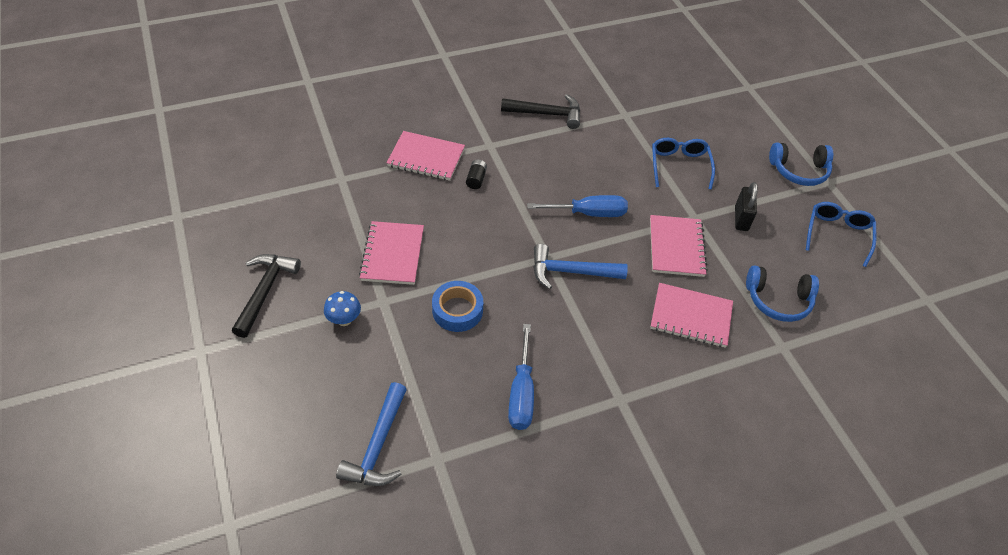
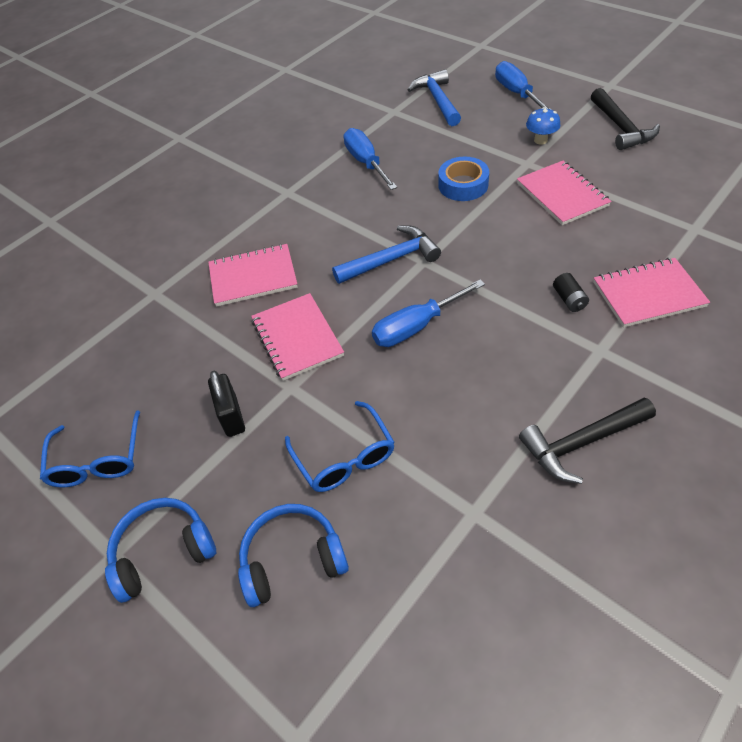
camera: 160 degrees right, 0 degrees up
(293, 399) = (517, 93): none -> blue screwdriver
(778, 300) = (165, 336): blue headphones -> blue headphones (292, 559)

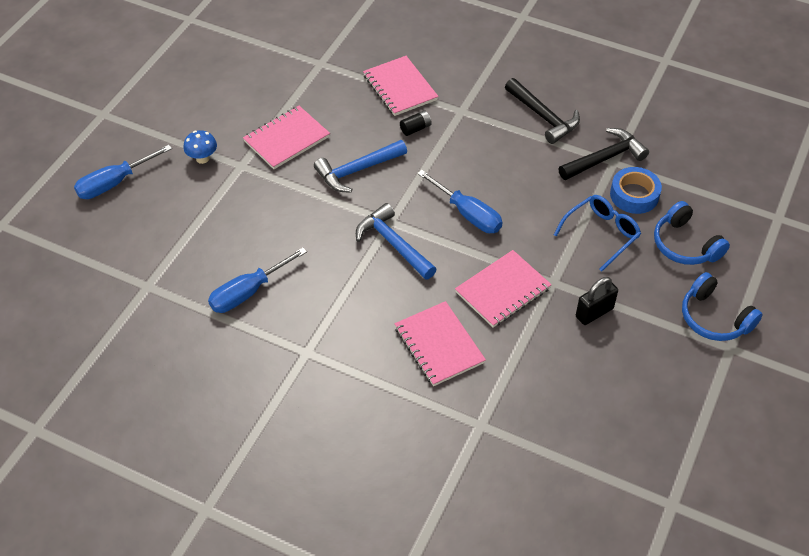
camera: 110 degrees left, 0 degrees up
(97, 461) = (668, 392): blue glasses -> none
(437, 100) = (125, 249): blue hammer -> blue hammer (357, 170)
(463, 185) = (279, 208): blue tape -> blue tape (634, 195)
(621, 128) = (180, 105): black hammer -> black hammer (605, 158)

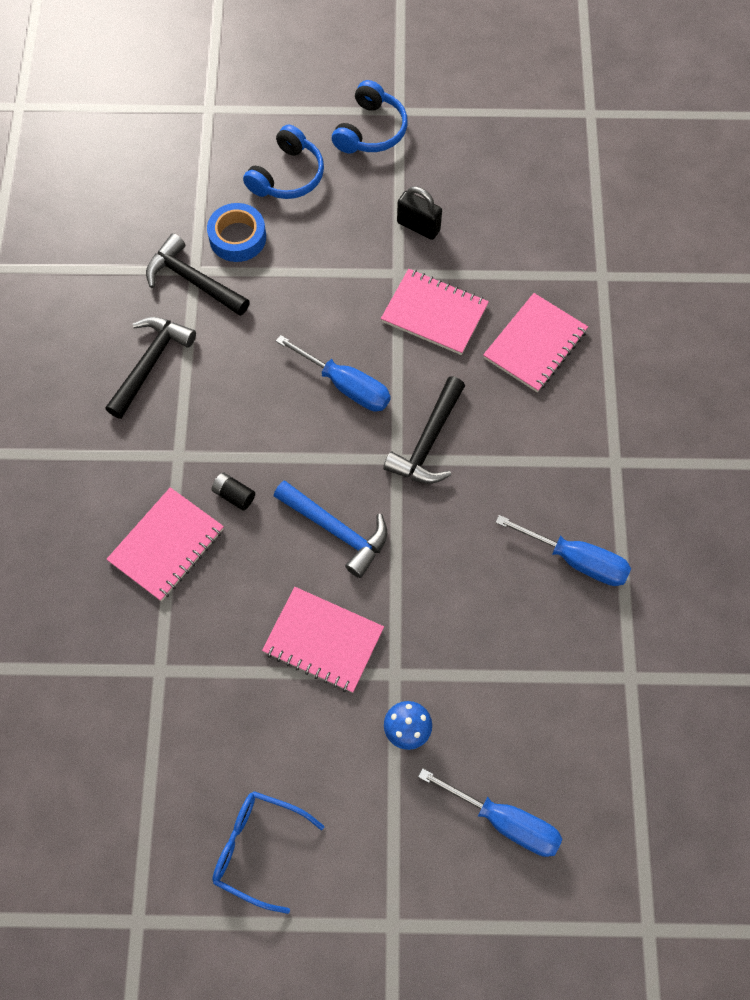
camera: 115 degrees left, 15 degrees up
(393, 244) = (428, 442): blue hammer -> black hammer
(467, 214) = (345, 385): blue screwdriver -> blue screwdriver turned 105 degrees clockwise
(601, 234) = (310, 250): blue glasses -> blue glasses (257, 848)

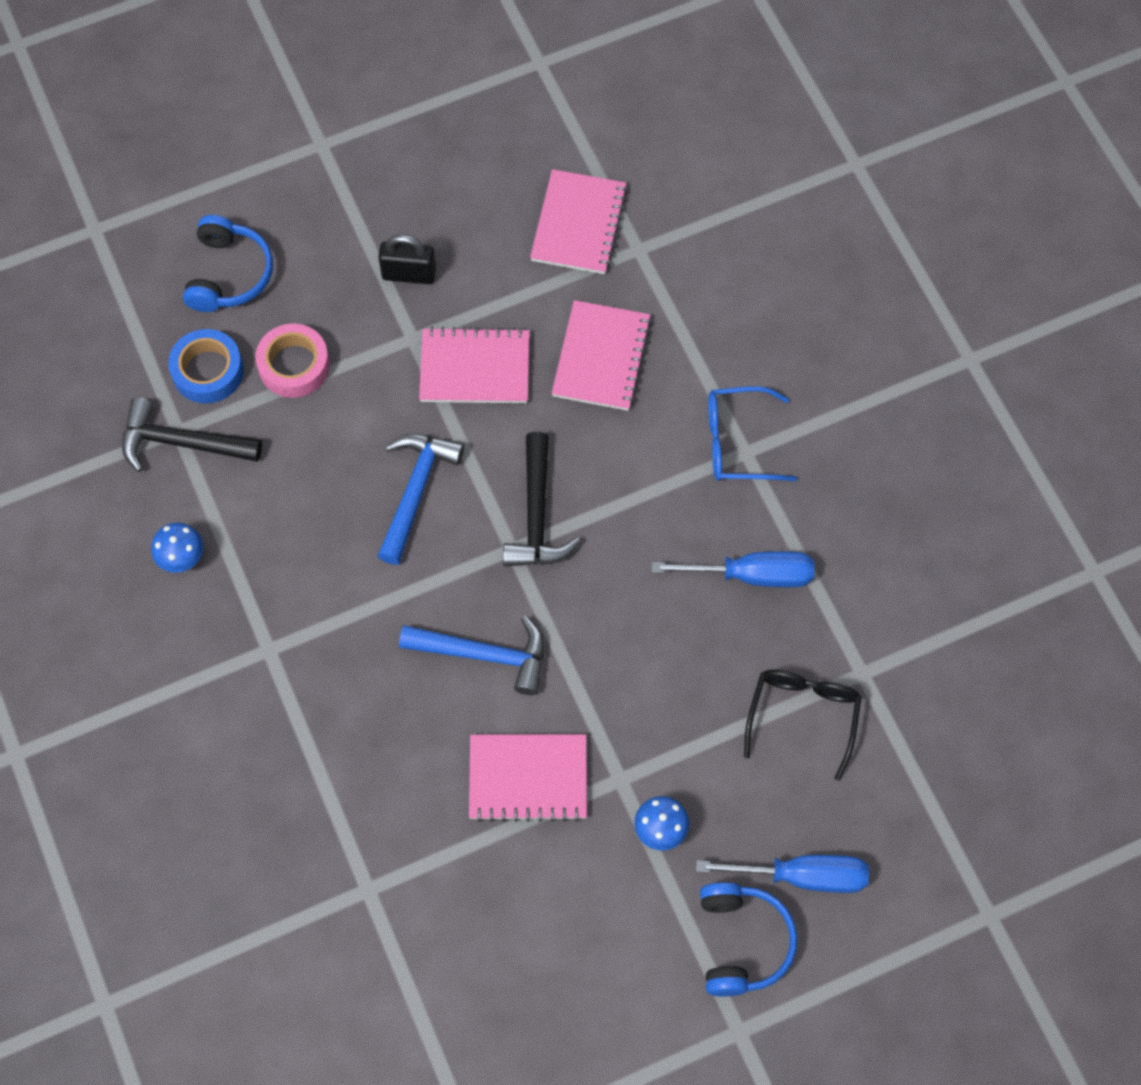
camera: 25 degrees left, 0 degrees up
(150, 363) = (182, 558): black hammer -> blue mushroom
(167, 545) = (307, 753): pink notebook -> pink notebook (579, 224)
(234, 495) = (353, 665): black battery -> none
(257, 848) = (565, 1021): blue glasses -> blue glasses (737, 442)
(301, 258) = (294, 365): none -> pink tape
(345, 385) = (416, 491): blue screwdriver -> blue hammer
(371, 131) = (299, 181): blue headphones -> blue headphones (742, 942)
(565, 690) = (803, 716): none -> black glasses

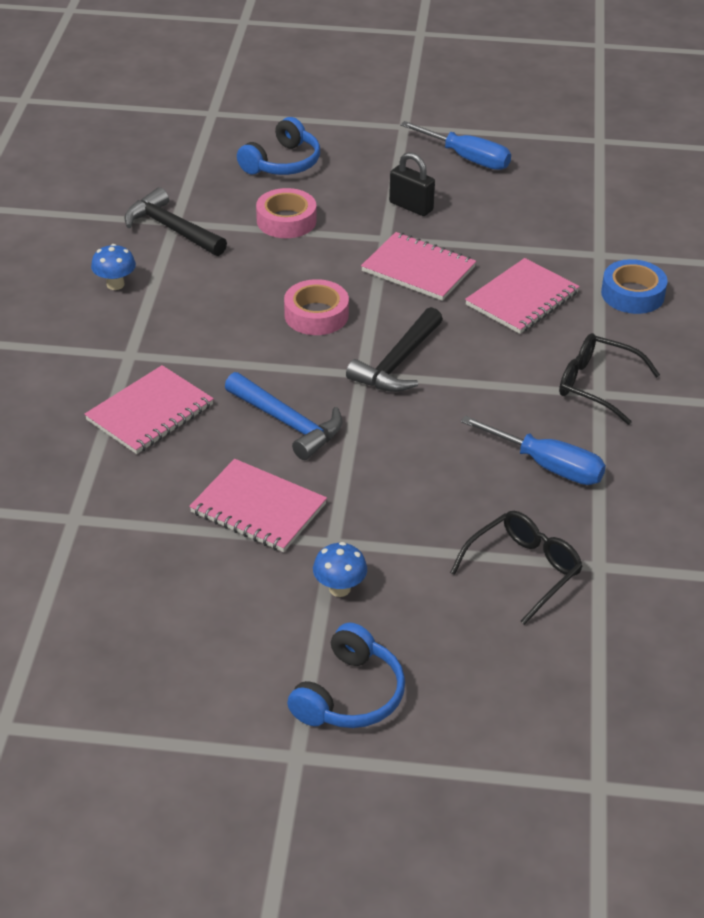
camera: 30 degrees right, 25 degrees down
(208, 371) = (223, 202): blue tape -> blue tape (632, 294)
(416, 491) = (316, 315): blue hammer -> pink tape
(579, 224) = (562, 226): pink notebook -> pink notebook (150, 413)
(737, 442) = (596, 385): blue glasses -> black glasses
(801, 876) = (439, 675): blue screwdriver -> blue screwdriver (466, 158)

